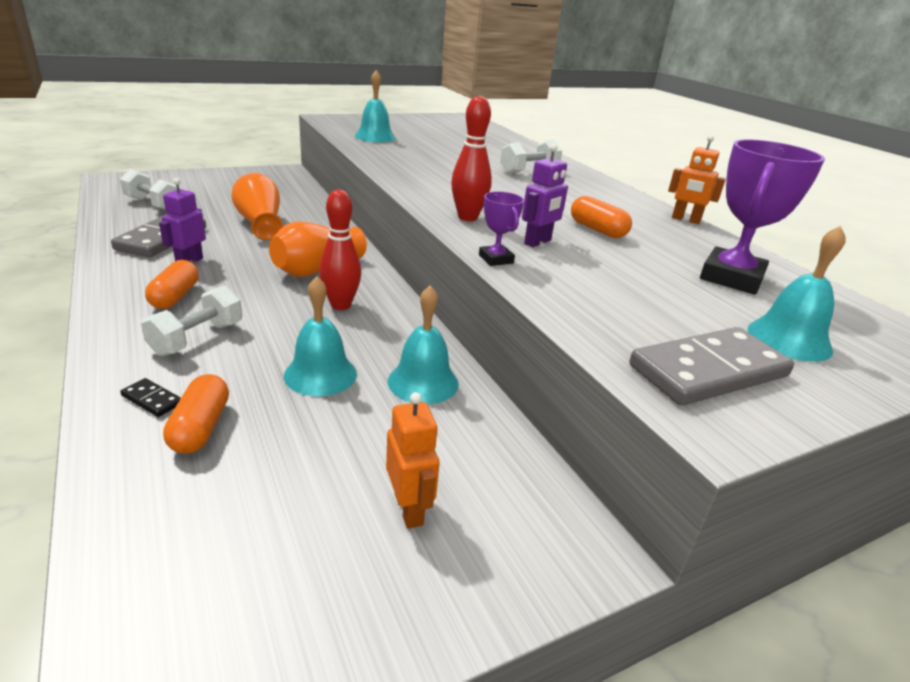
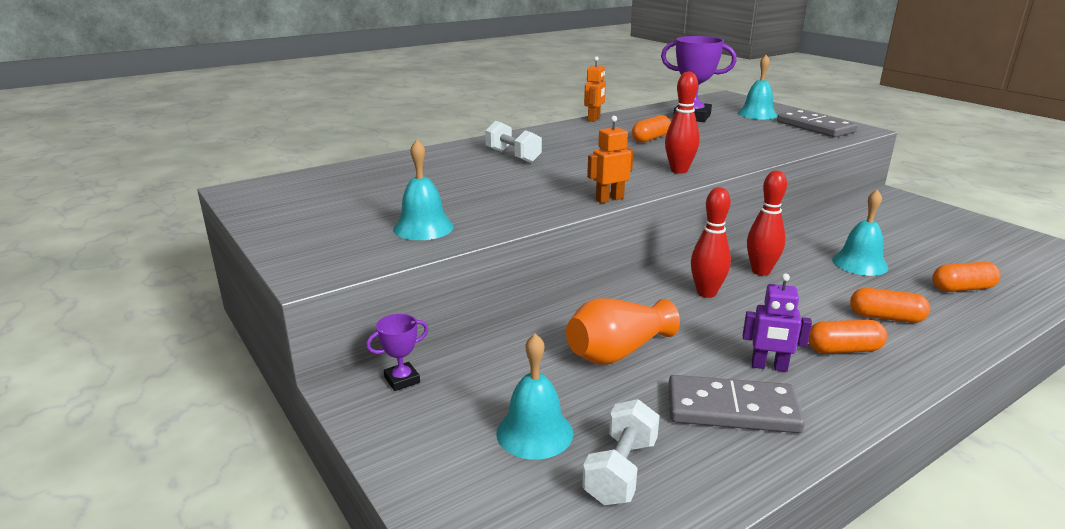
camera: 95 degrees left, 5 degrees down
(152, 399) = (968, 312): black domino -> none
(197, 339) = (886, 317): white dumbbell -> orange capsule
(316, 269) = (706, 293): orange vase -> red bowling pin
(409, 509) = (926, 228): orange robot -> orange robot (609, 199)
(423, 382) = (822, 233): turquoise bell -> turquoise bell (534, 432)
(496, 259) = (750, 161): purple trophy -> purple trophy (402, 380)
(538, 242) = (701, 152): purple robot -> none

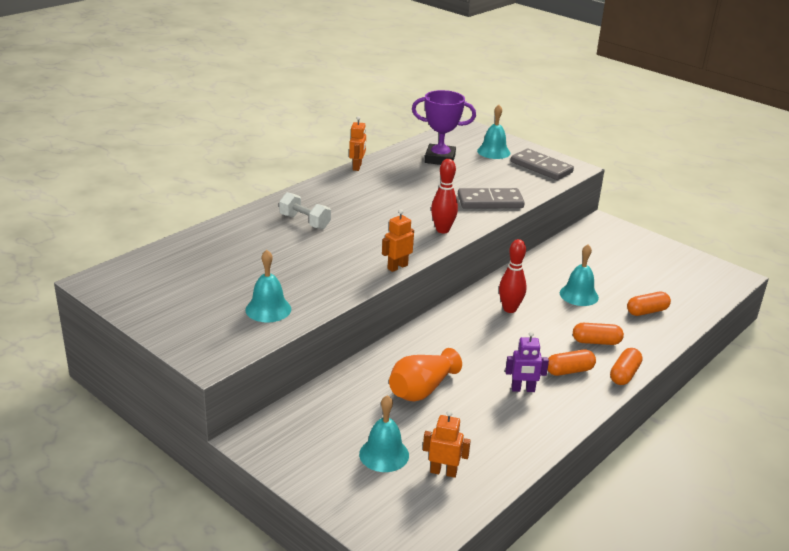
camera: 15 degrees left, 5 degrees up
(402, 380) = (281, 428): purple trophy -> none
(620, 471) = (443, 472): white dumbbell -> orange robot
(650, 138) = (412, 191): orange capsule -> orange capsule (624, 374)
(706, 293) = (473, 333): red bowling pin -> none
(732, 409) = (503, 423): grey domino -> grey domino (490, 201)

